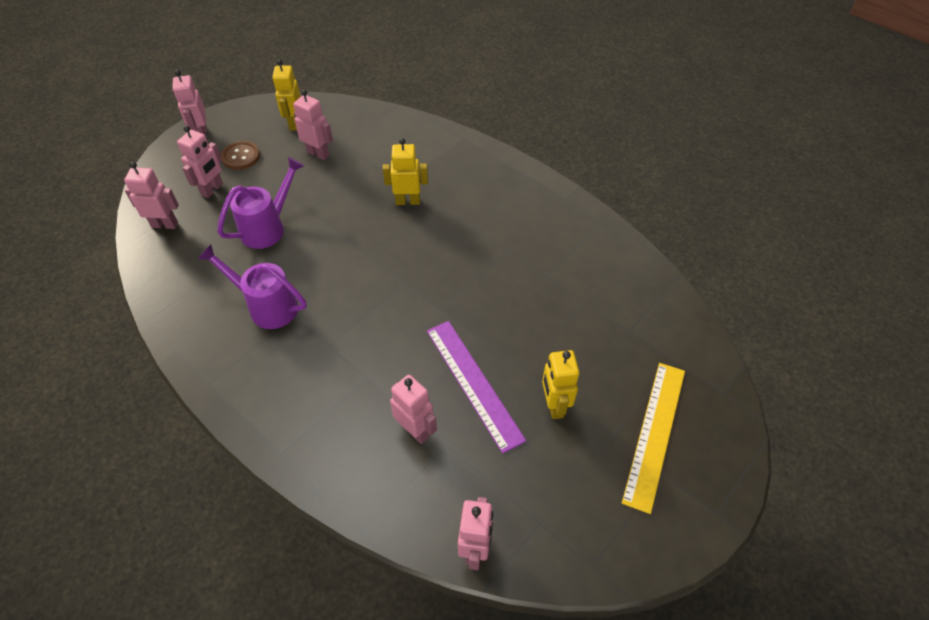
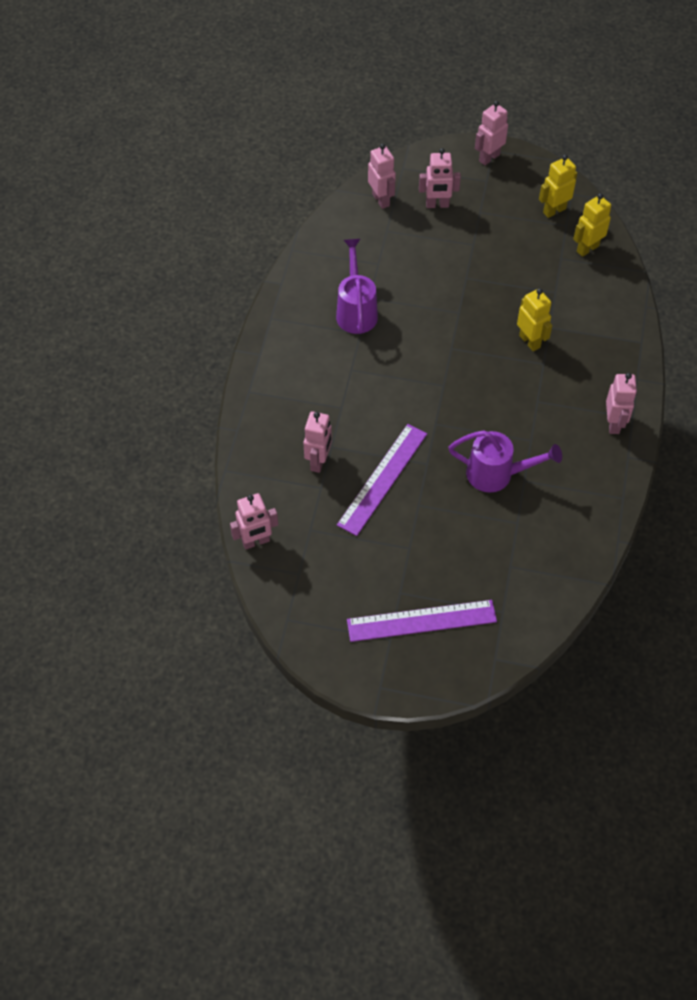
camera: 60 degrees right, 5 degrees up
(241, 156) = (486, 199): brown button -> none
(268, 227) = (428, 265): purple watering can -> purple watering can (496, 474)
(318, 153) = (532, 248): pink robot -> pink robot (614, 423)
(554, 405) = (400, 541): yellow robot -> yellow robot (587, 248)
(655, 433) = (421, 621): yellow ruler -> purple ruler

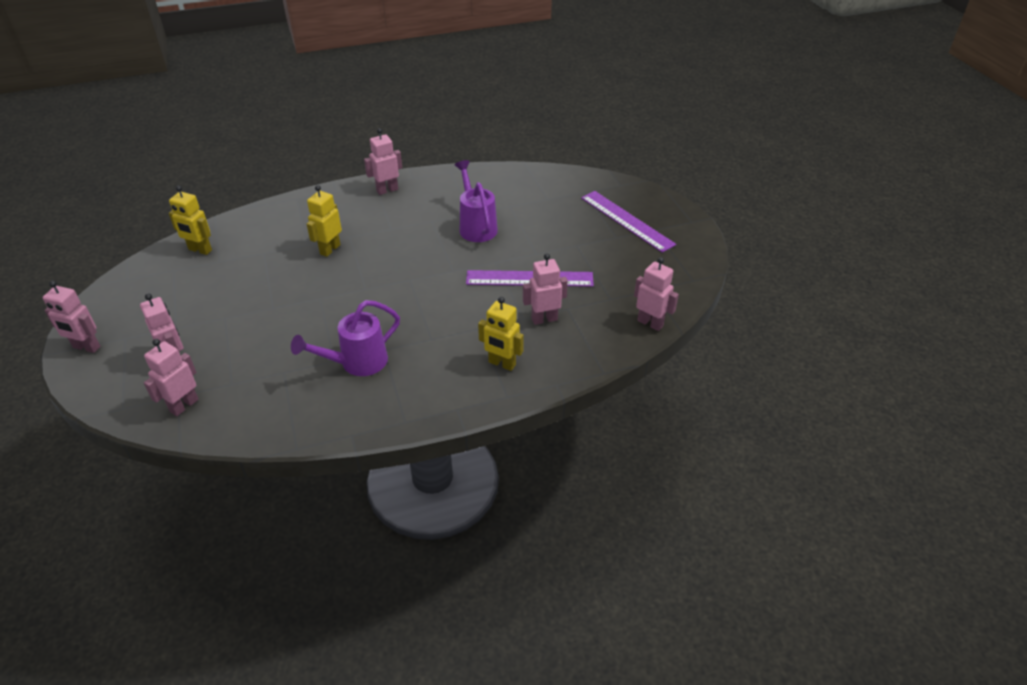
camera: 120 degrees left, 15 degrees down
(554, 210) = (155, 282): yellow robot -> yellow robot (502, 364)

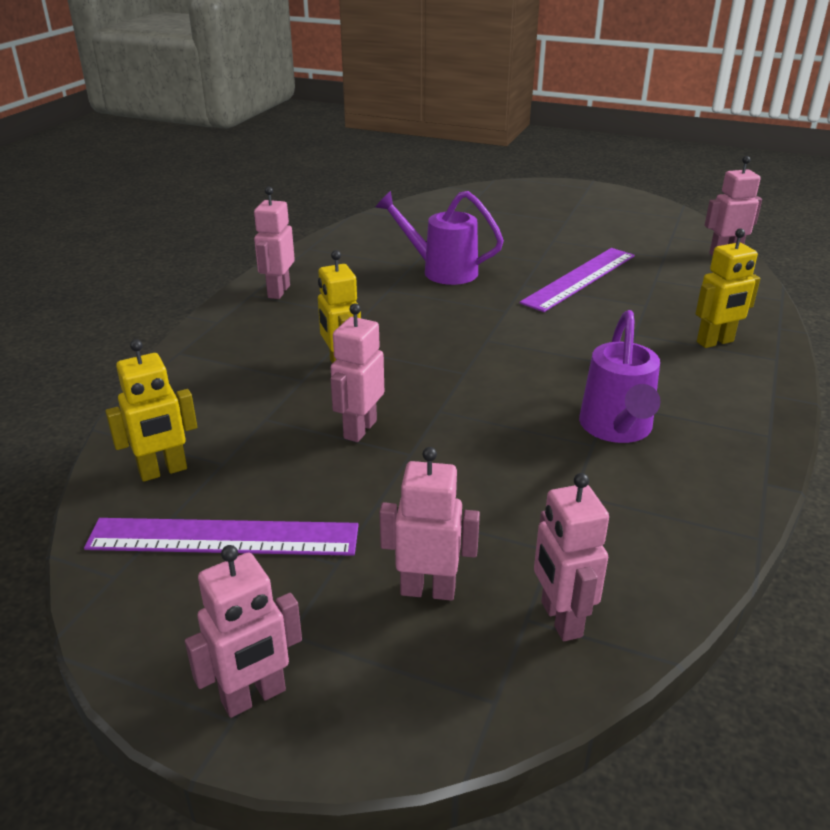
camera: 50 degrees left, 10 degrees down
(544, 319) = (661, 295): pink robot -> pink robot (359, 429)
(626, 220) = (546, 208): purple ruler -> purple ruler (223, 537)

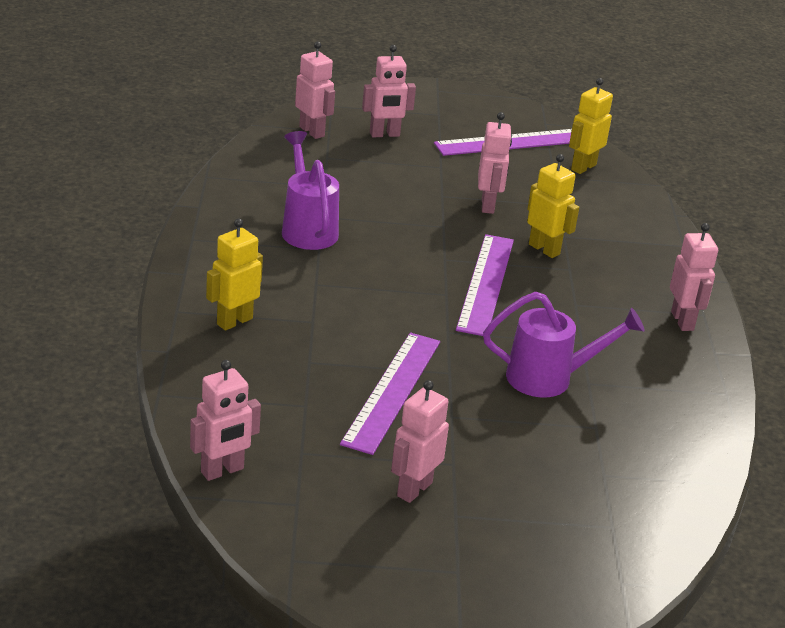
camera: 155 degrees right, 0 degrees up
(254, 697) = (435, 96): pink robot -> pink robot (414, 489)
(438, 343) = (486, 284): none -> purple ruler

